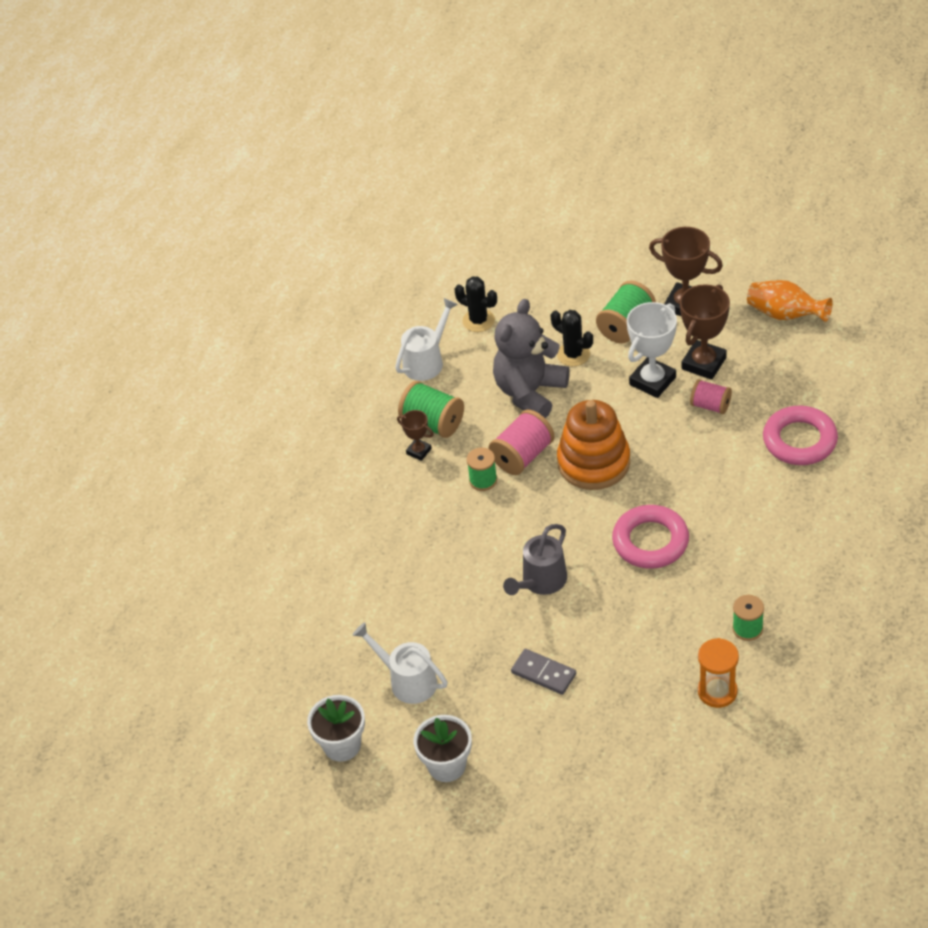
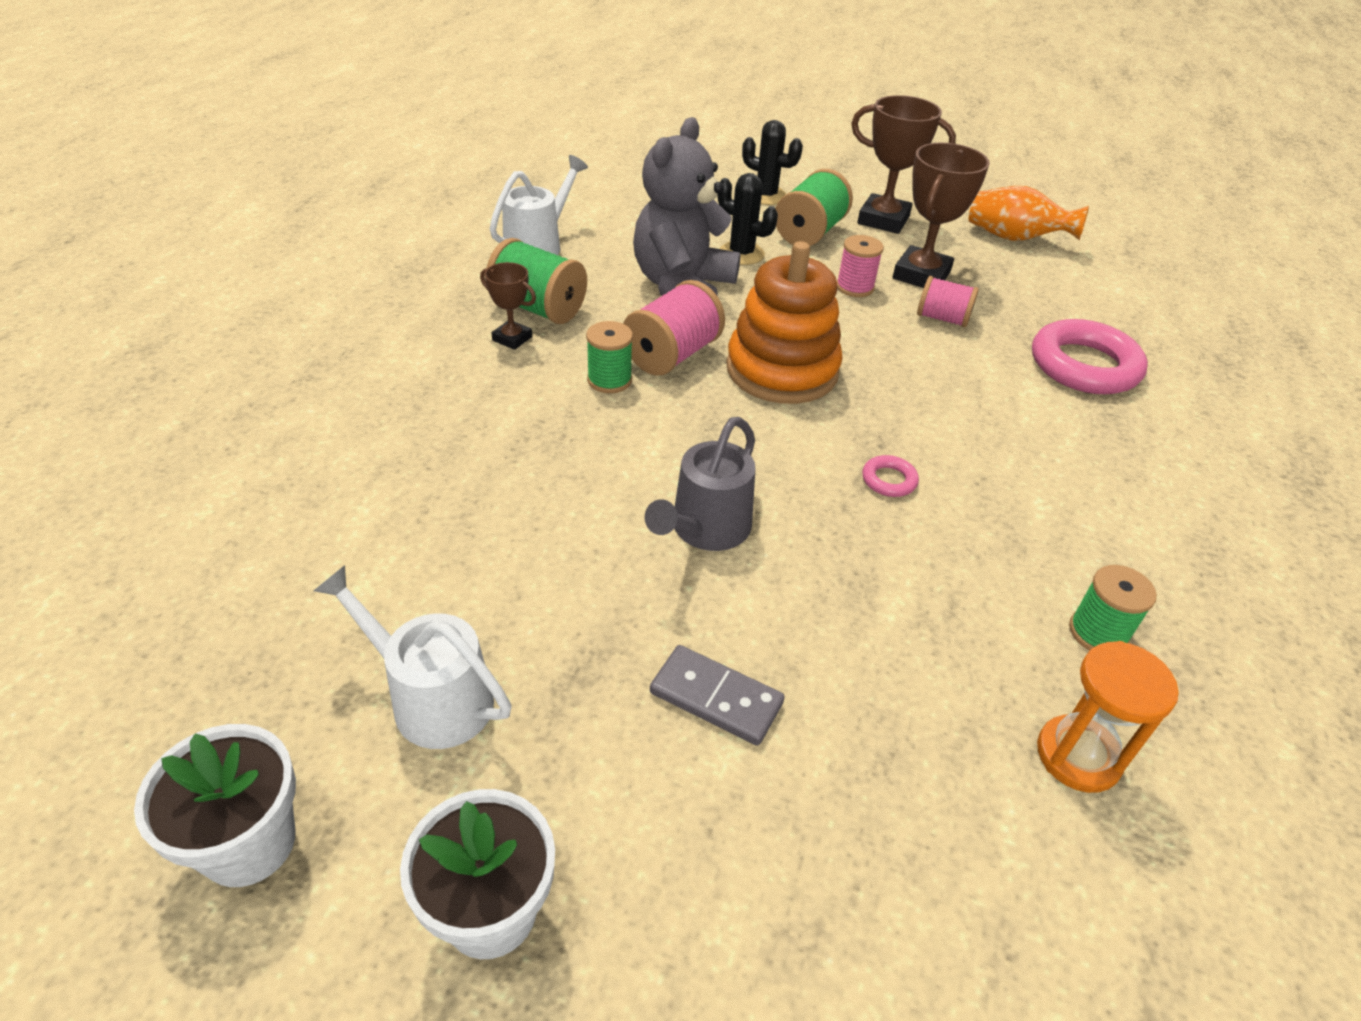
camera: 10 degrees left, 5 degrees down
(478, 320) = (613, 213): black cactus -> black cactus (766, 196)
(650, 541) = (889, 480): pink ring -> pink ring, size x0.43
(652, 381) = (854, 287): white trophy -> pink spool

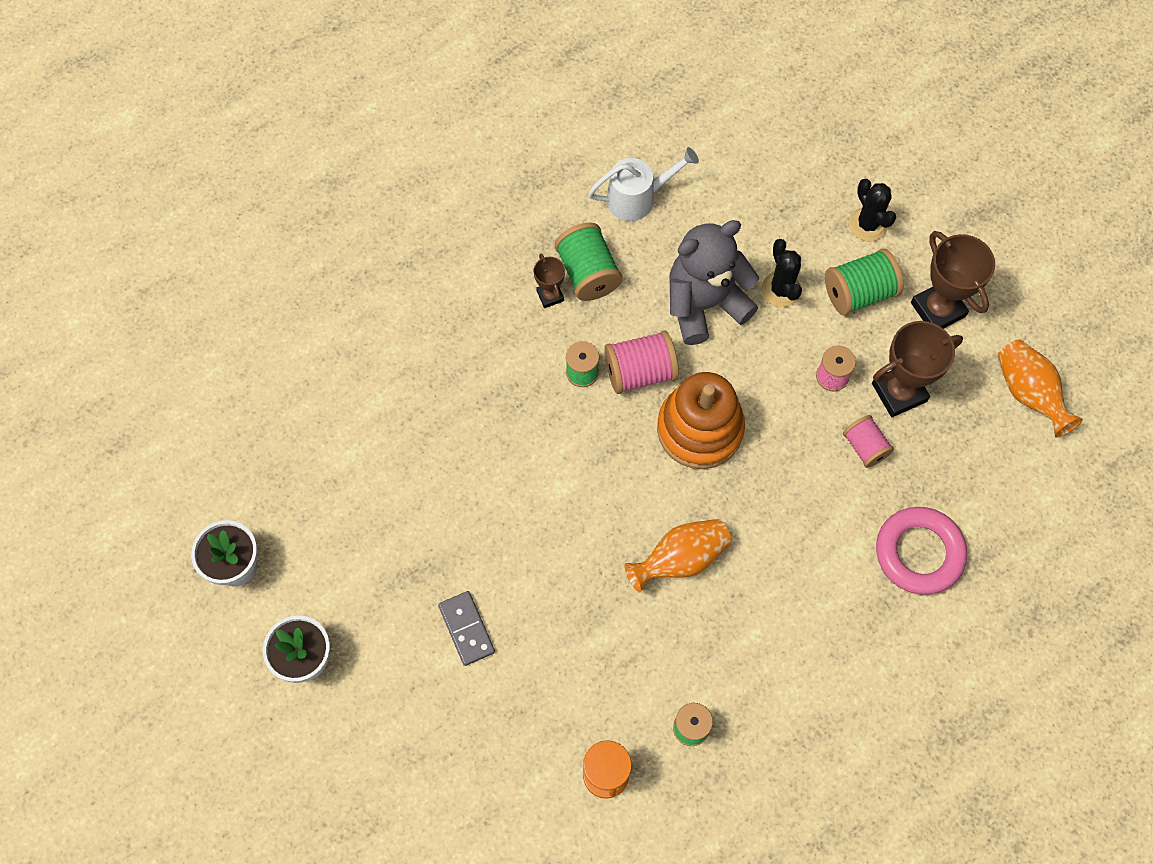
camera: 40 degrees right, 25 degrees up
(431, 698) = (343, 542): white watering can -> none
(705, 530) = (543, 526): grey watering can -> none
(889, 480) = (680, 559): pink ring -> orange vase

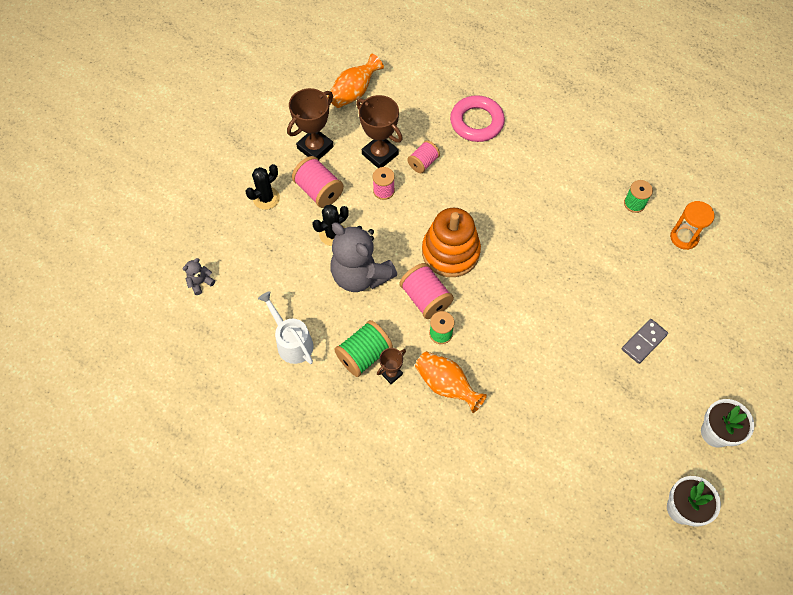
camera: 110 degrees left, 5 degrees down
(680, 559) = (539, 238): orange vase -> orange vase (446, 385)
(761, 119) = (200, 282): none -> grey teddy bear
(858, 293) = (319, 191): green spool -> pink spool

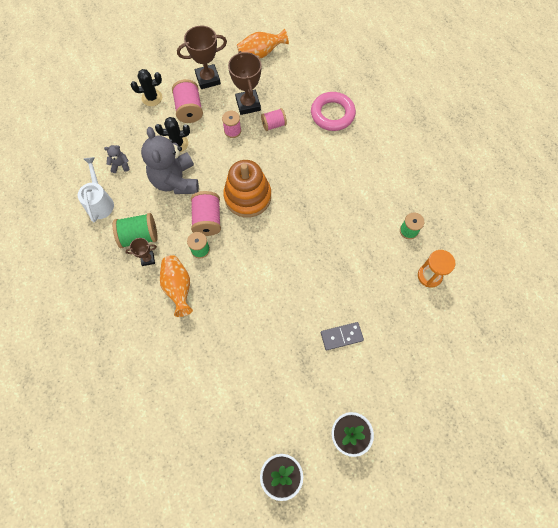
camera: 30 degrees right, 5 degrees up
(200, 282) = (72, 133): grey teddy bear -> grey teddy bear (120, 165)

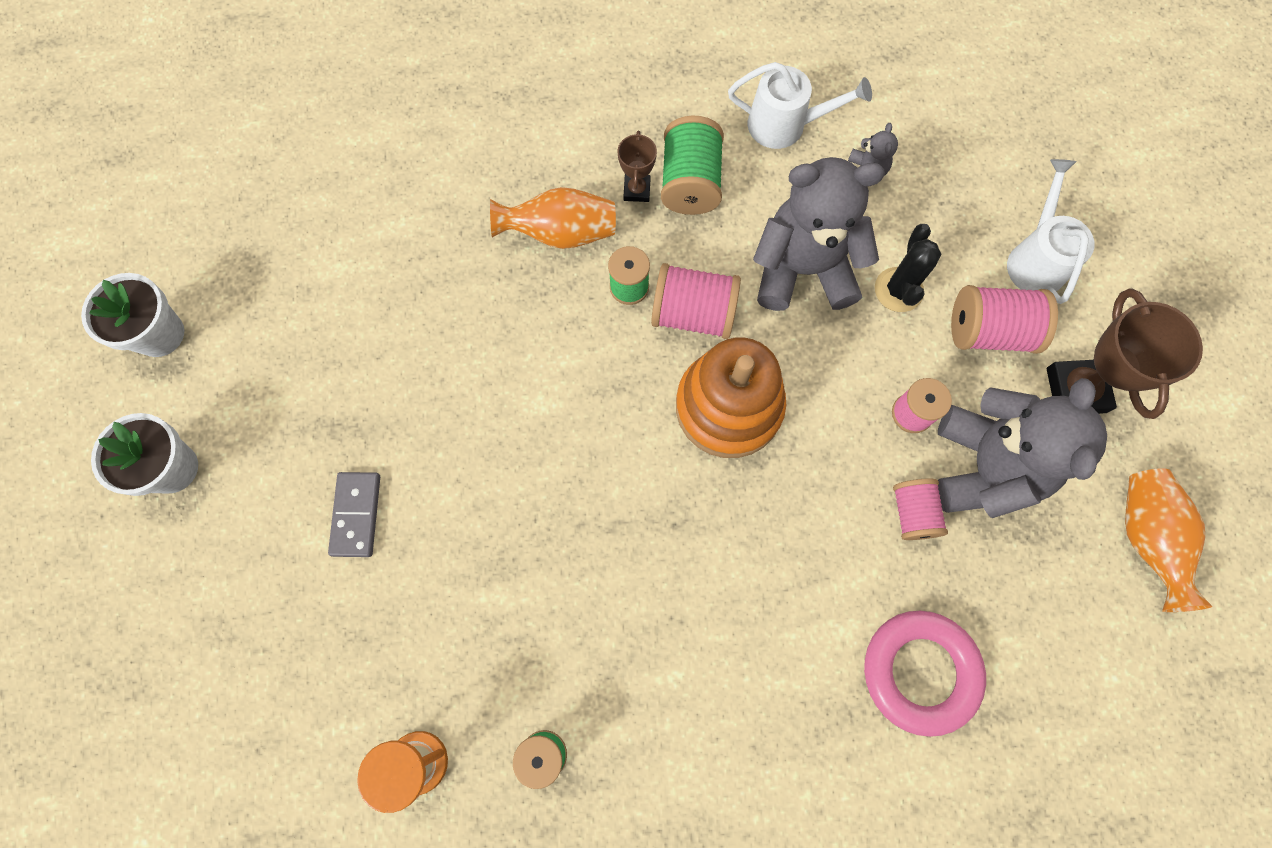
camera: 105 degrees right, 5 degrees up
(152, 98) = (1035, 258): black cactus -> white watering can
(248, 104) = (984, 467): brown trophy -> grey teddy bear

